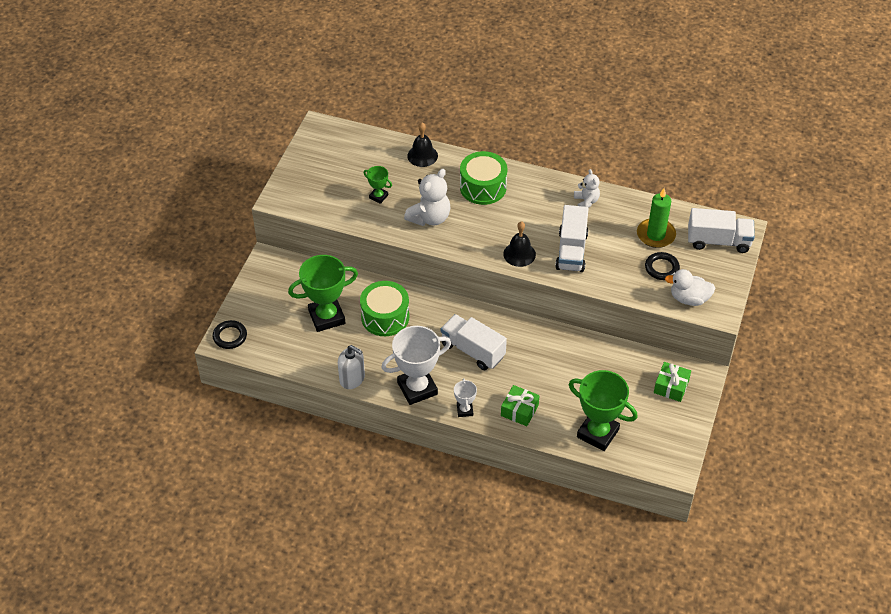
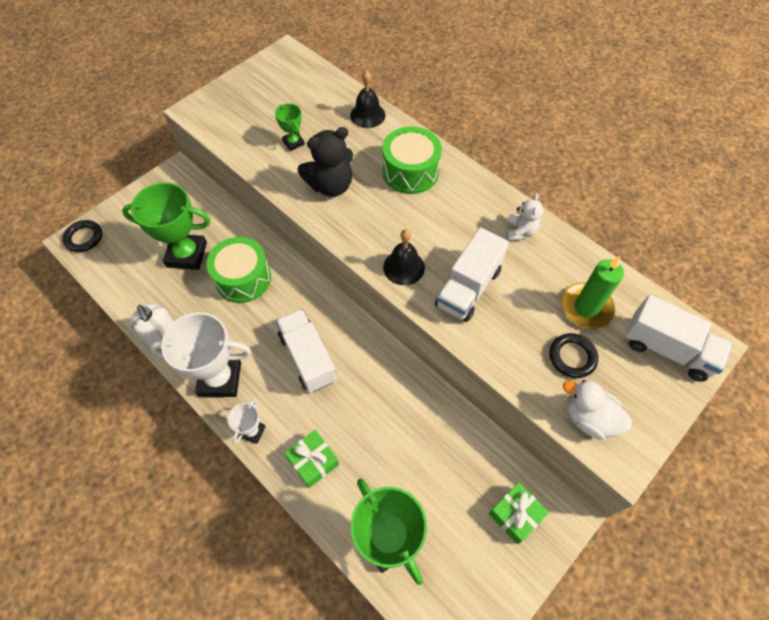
camera: 25 degrees right, 10 degrees up
(430, 218) = (331, 185): white teddy bear -> black teddy bear

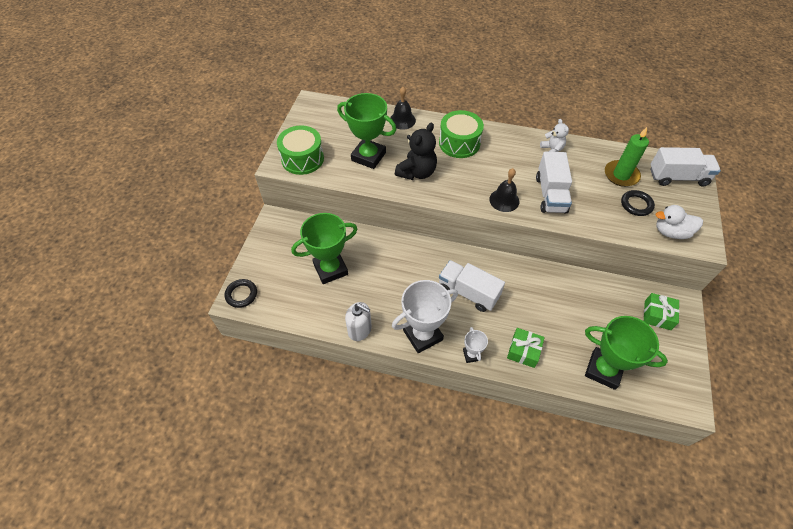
camera: 30 degrees left, 5 degrees down
(243, 278) = (383, 265): green drum -> green drum (302, 159)
(293, 142) = (368, 156): green trophy -> green trophy, size x2.06

